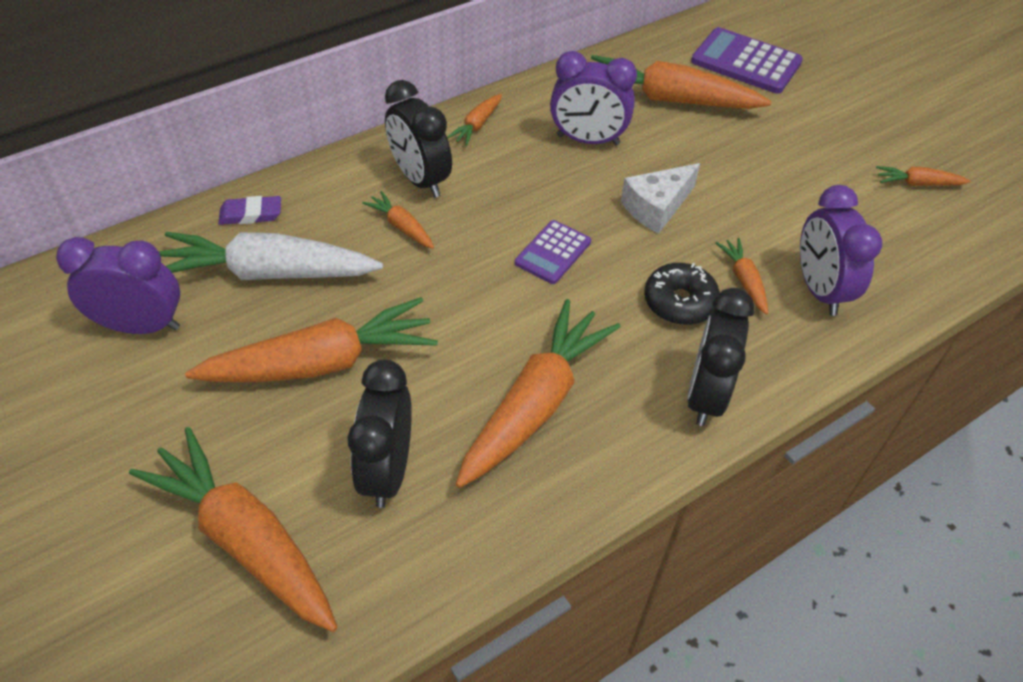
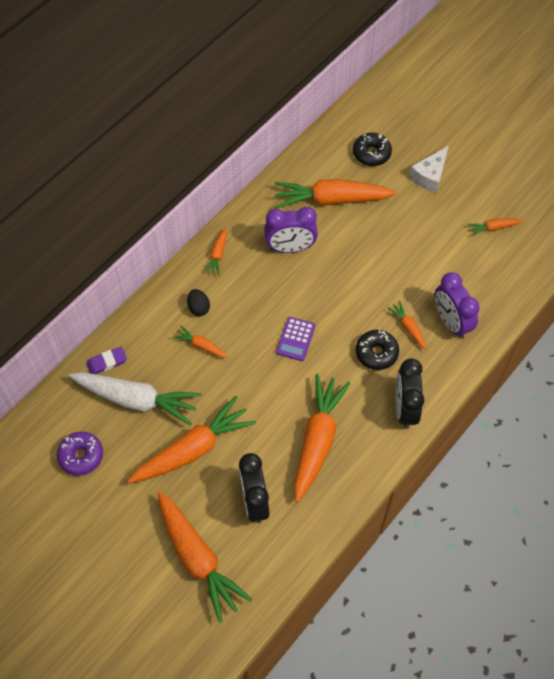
camera: 15 degrees left, 10 degrees up
(142, 326) = (81, 456): purple clock -> purple donut
(245, 538) = (198, 559): orange carrot -> orange carrot turned 150 degrees counterclockwise
(268, 272) = (137, 400): white carrot -> white carrot turned 150 degrees counterclockwise
(420, 180) = (199, 308): black clock -> black egg
(656, 207) = (346, 289): white cheese -> white cheese (430, 176)
(746, 62) = (371, 154): purple calculator -> black donut

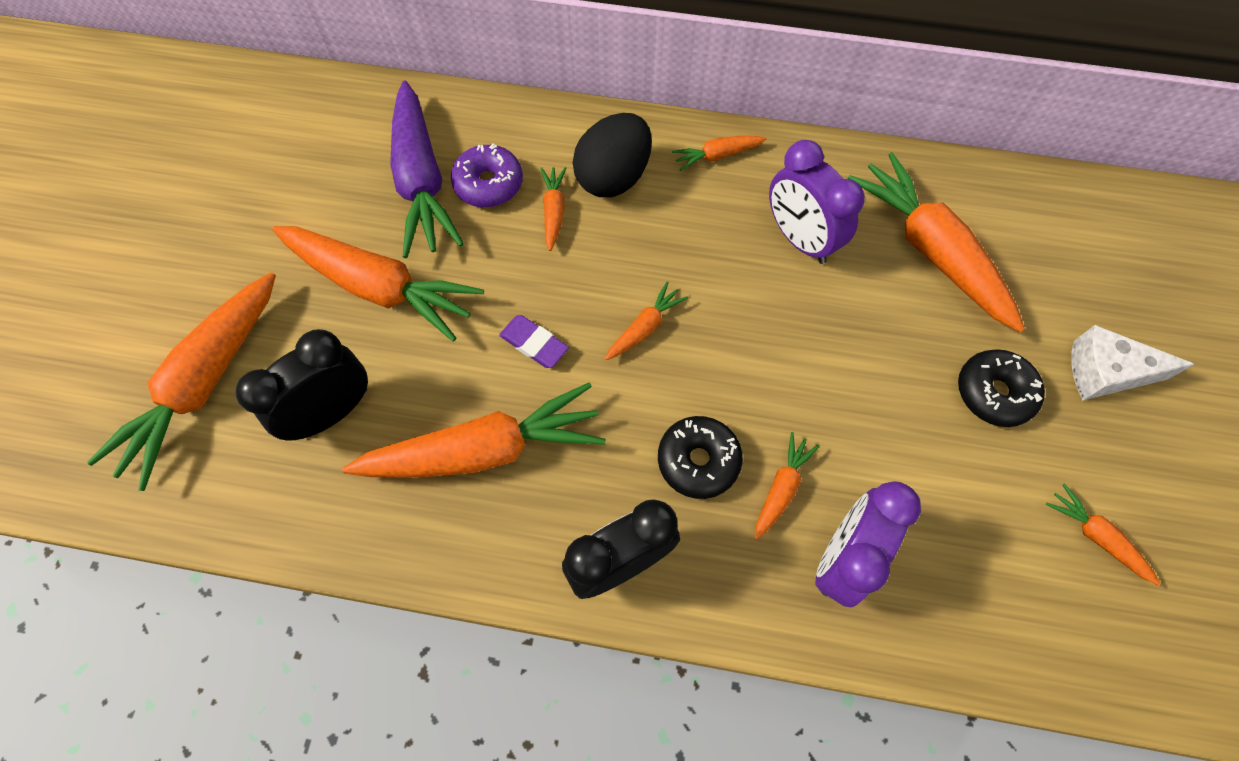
camera: 60 degrees right, 5 degrees up
(81, 456) = (303, 164): purple donut -> purple donut (489, 184)
(107, 362) = (460, 120): purple eraser -> purple eraser (534, 344)
(137, 400) = (421, 181): white carrot -> purple carrot
(199, 308) = (613, 177): black egg -> black egg, size x1.87
(295, 339) = (645, 327): purple calculator -> orange carrot
(371, 154) = (1066, 263): black donut -> black donut (993, 393)

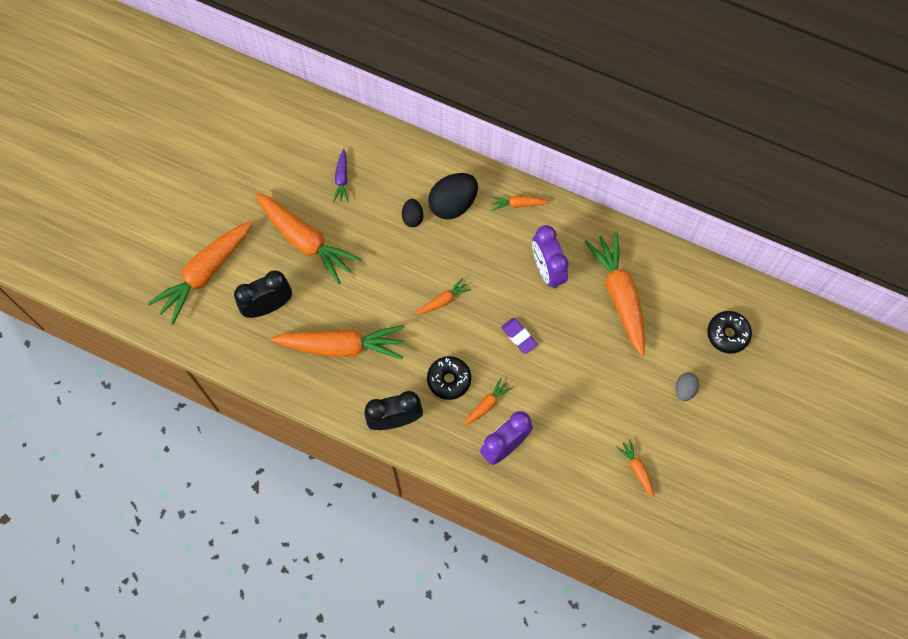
camera: 15 degrees right, 5 degrees up
(421, 181) = (341, 179): purple carrot -> purple carrot, size x0.46
(489, 184) = (380, 190): purple donut -> none
(534, 344) = (381, 294): purple eraser -> purple eraser (519, 336)
(554, 211) = (412, 217): orange carrot -> black egg
(993, 393) = (618, 384): black donut -> black donut (727, 334)
(1105, 373) = (684, 389): white cheese -> grey egg

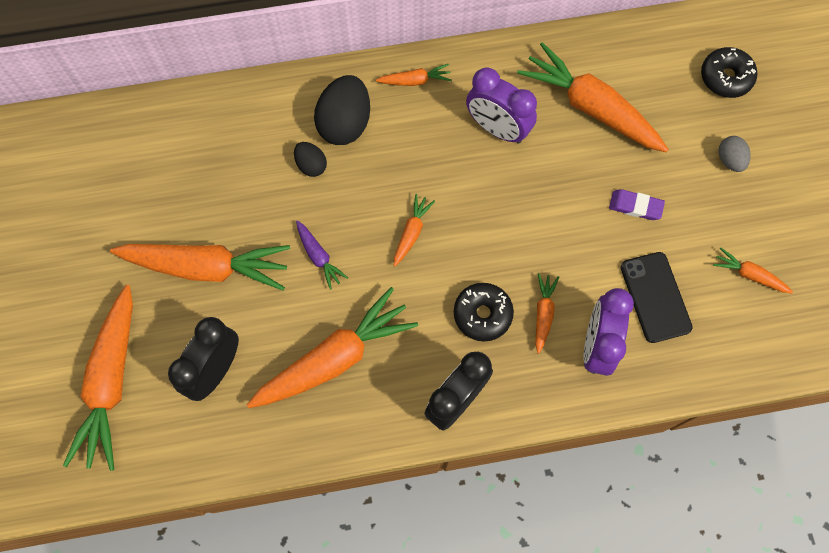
camera: 35 degrees left, 0 degrees up
(341, 179) = (200, 174): purple carrot -> purple carrot (319, 257)
(518, 204) = (415, 81): orange carrot -> orange carrot turned 150 degrees counterclockwise
(519, 336) = (521, 217): purple eraser -> purple eraser (635, 206)
(565, 442) = (655, 297): none -> black phone

